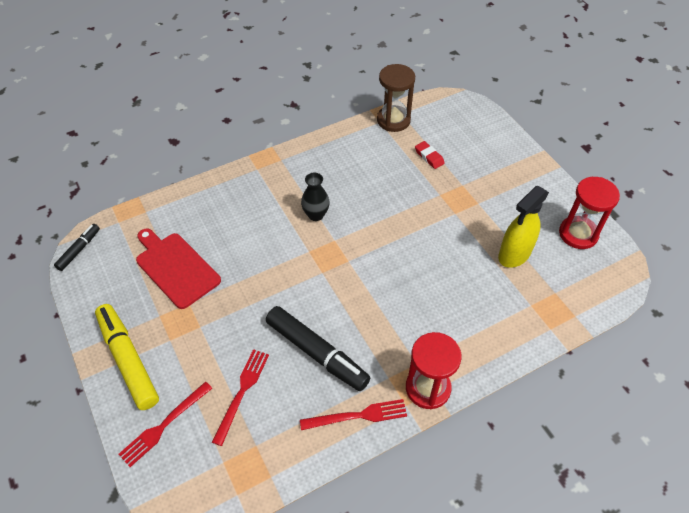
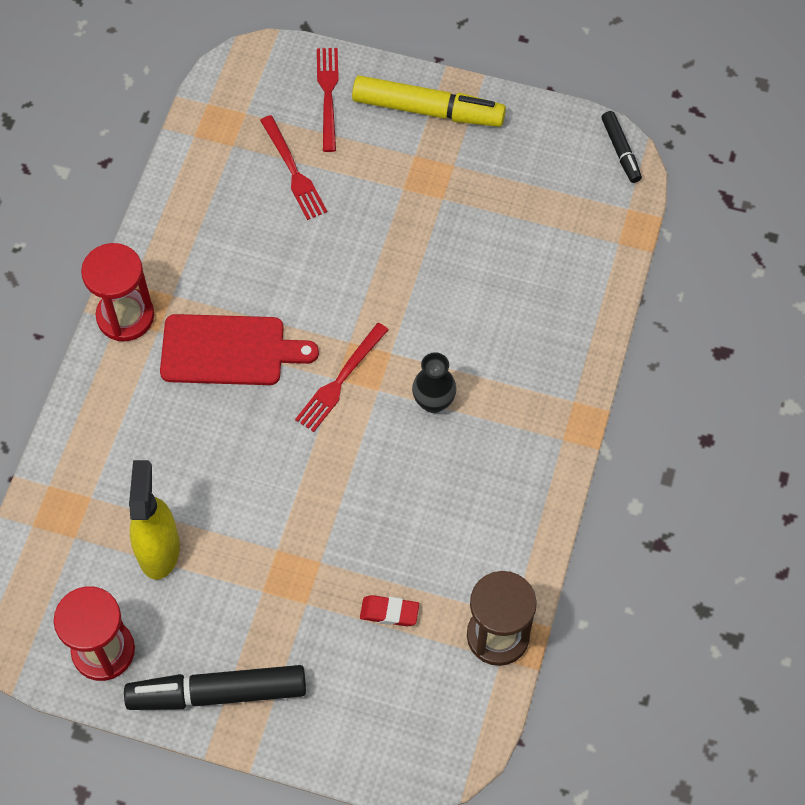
camera: 135 degrees right, 10 degrees up
(175, 267) = (502, 217): red cutting board -> red cutting board (229, 350)
(317, 352) = (264, 259): black marker -> black marker (218, 693)
(358, 416) = (168, 239): red fork -> red fork (340, 380)

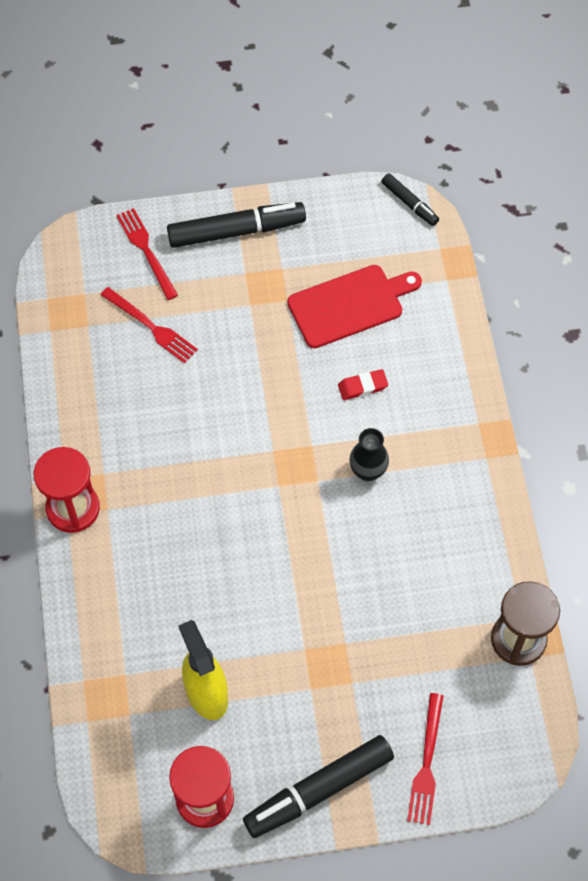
camera: 25 degrees left, 0 degrees up
(229, 350) = (177, 500): red cutting board -> red cutting board (350, 305)
(340, 380) = (282, 486): red fork -> red fork (426, 763)
(389, 612) = (423, 659): red eraser -> red eraser (362, 387)
(427, 110) = (236, 231): yellow marker -> black marker

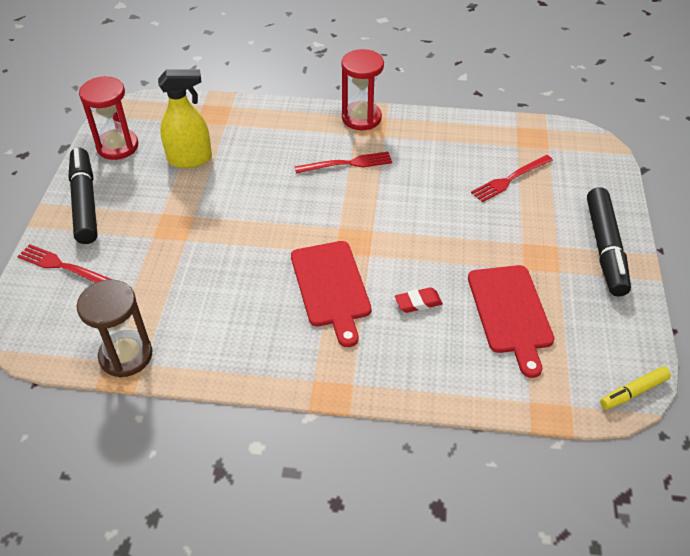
camera: 105 degrees right, 15 degrees down
(146, 251) = (587, 188): red fork -> red fork (347, 164)
(362, 387) = (418, 302): red eraser -> red eraser turned 75 degrees clockwise
(368, 471) = (331, 287): black vase -> red cutting board
(409, 203) = (633, 392): black marker -> yellow marker

